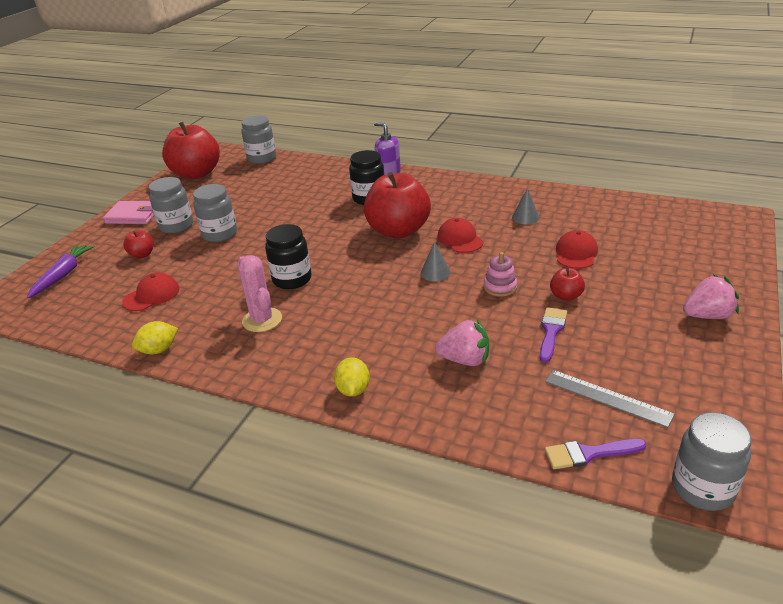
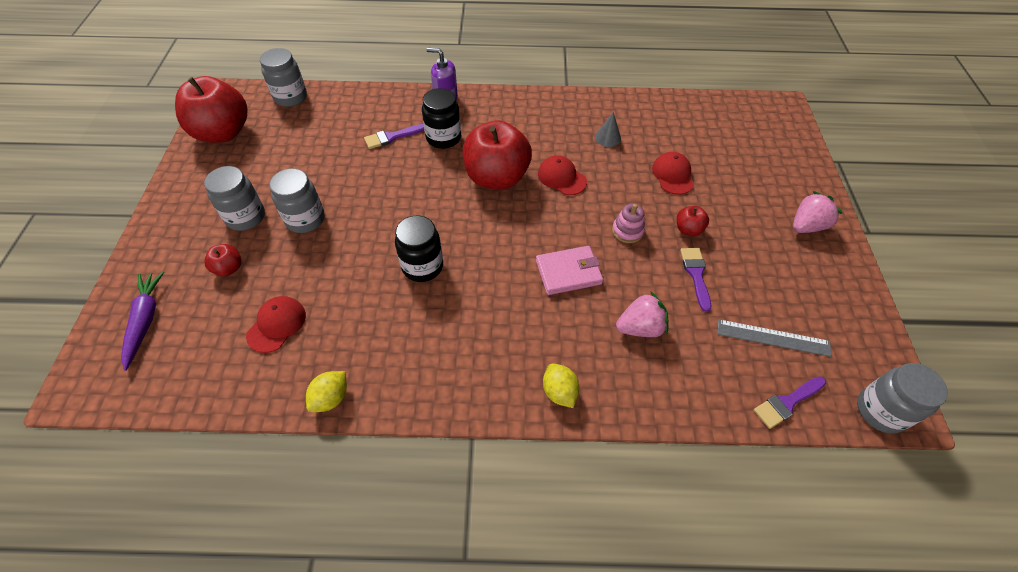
camera: 25 degrees left, 20 degrees up
(133, 215) = (181, 211): pink wallet -> pink wallet (568, 272)
(262, 320) = (421, 328): pink cactus -> none
(325, 192) = (391, 137): none -> purple brush
(435, 273) = (560, 226): grey cone -> none

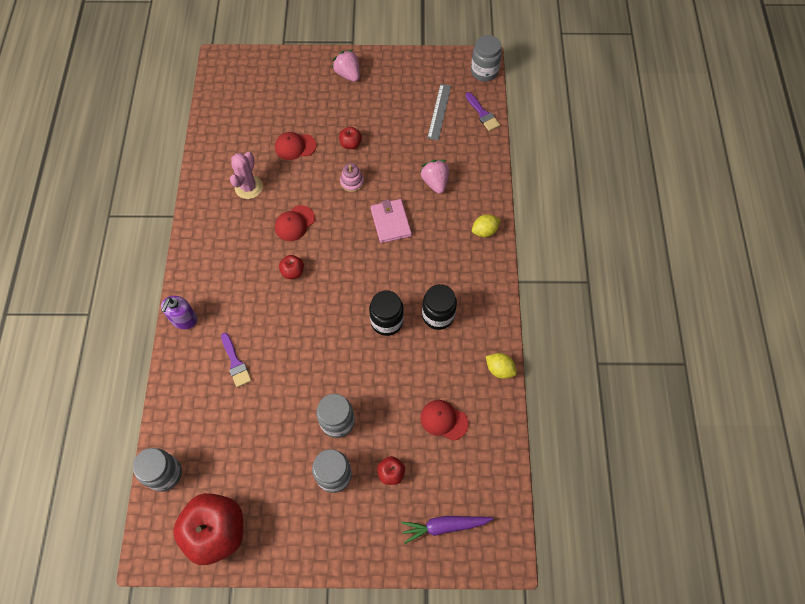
camera: 90 degrees left, 10 degrees up
(443, 138) = (240, 317): black jar -> black jar (438, 315)
(496, 178) = (293, 272): red apple -> red apple, size x0.43
(607, 138) = (248, 187): grey cone -> pink cactus
(696, 274) = (391, 145): purple brush -> none

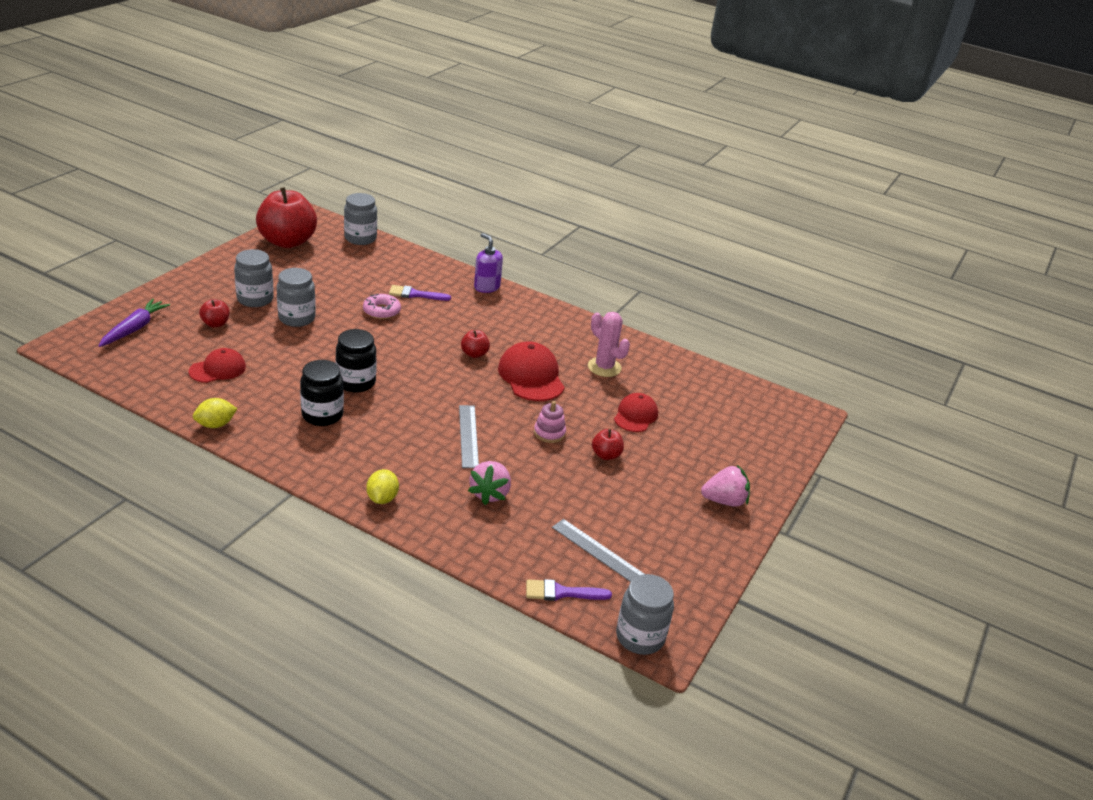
camera: 115 degrees right, 30 degrees down
(280, 369) = (381, 311): none -> pink donut
(294, 223) = (531, 376): red cap -> red cap, size x1.56
(390, 222) = (468, 436): pink wallet -> grey ruler
(435, 182) = (490, 493): pink strawberry -> pink strawberry turned 90 degrees clockwise

